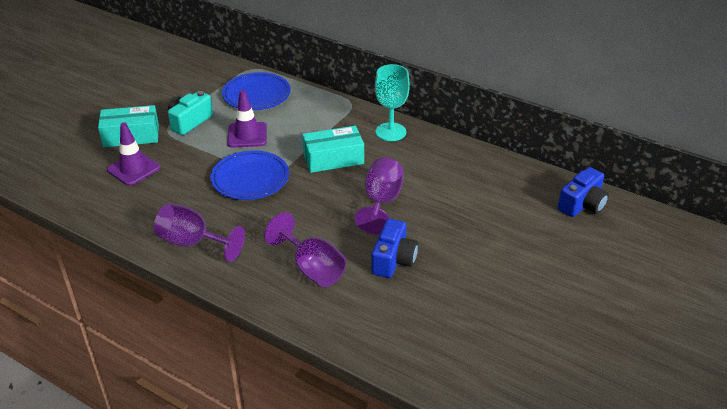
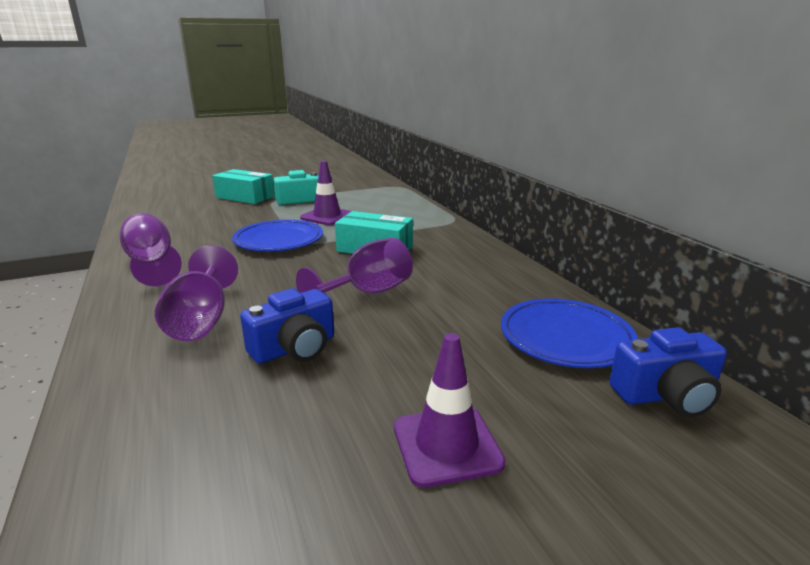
camera: 35 degrees right, 15 degrees down
(133, 169) = (209, 212): purple traffic cone -> purple traffic cone (446, 445)
(256, 95) = (377, 199): blue plate -> blue plate (566, 337)
(390, 132) = (464, 247): turquoise goblet -> none

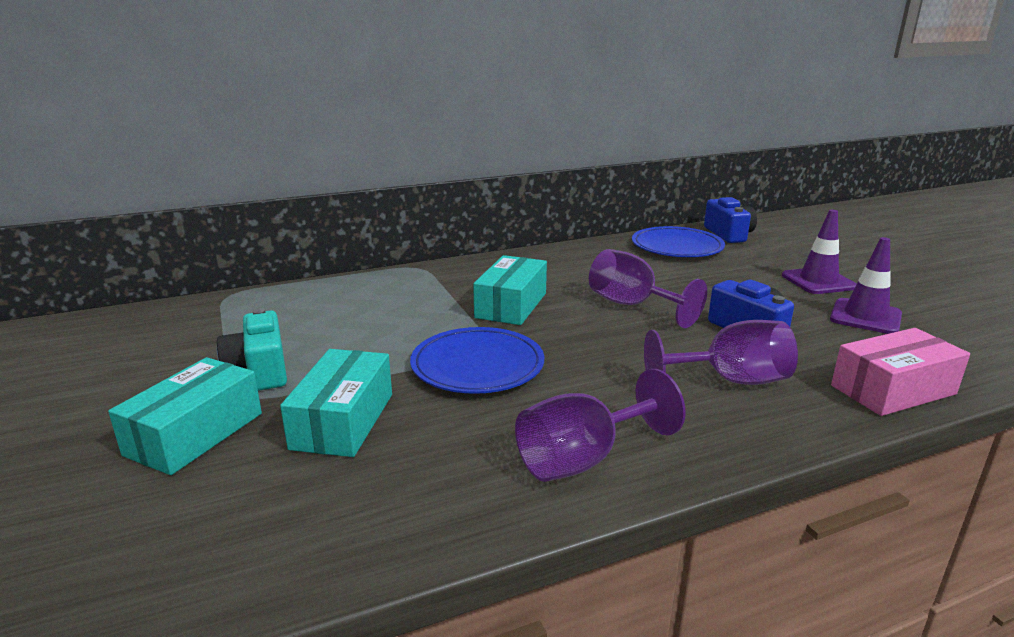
camera: 90 degrees left, 0 degrees up
(117, 410) = (893, 390): none -> pink box
(236, 217) = (343, 421): none -> turquoise box
(327, 216) = (373, 339): purple traffic cone -> purple traffic cone (865, 317)

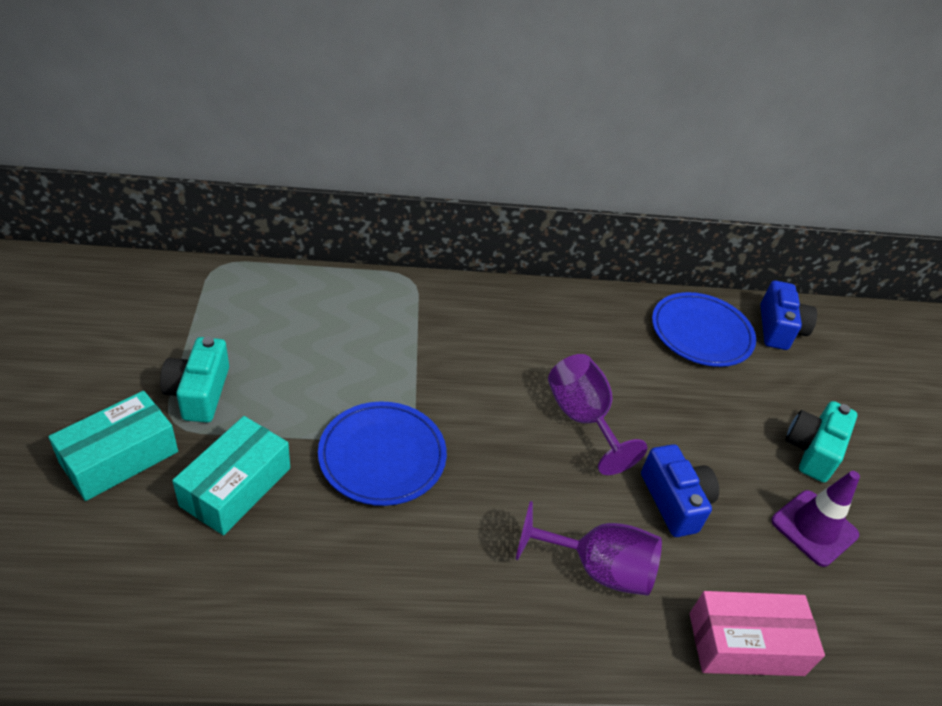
camera: 15 degrees right, 20 degrees up
(511, 305) = (464, 375): turquoise box -> none
(583, 459) = (399, 614): purple goblet -> none
(818, 281) = (812, 450): purple traffic cone -> turquoise camera

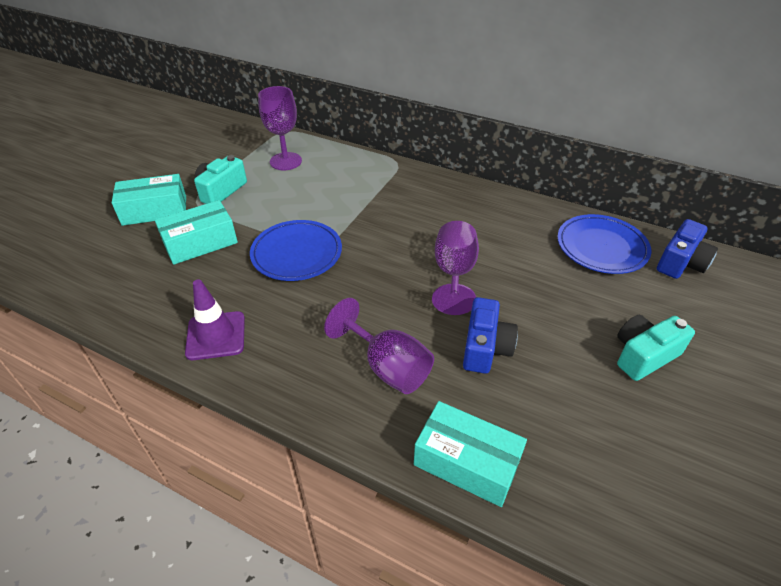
camera: 35 degrees right, 0 degrees up
(258, 316) = (285, 161): none -> purple goblet
(745, 644) = (466, 462): pink box -> turquoise box
(814, 528) = (598, 409): purple traffic cone -> purple traffic cone (216, 336)

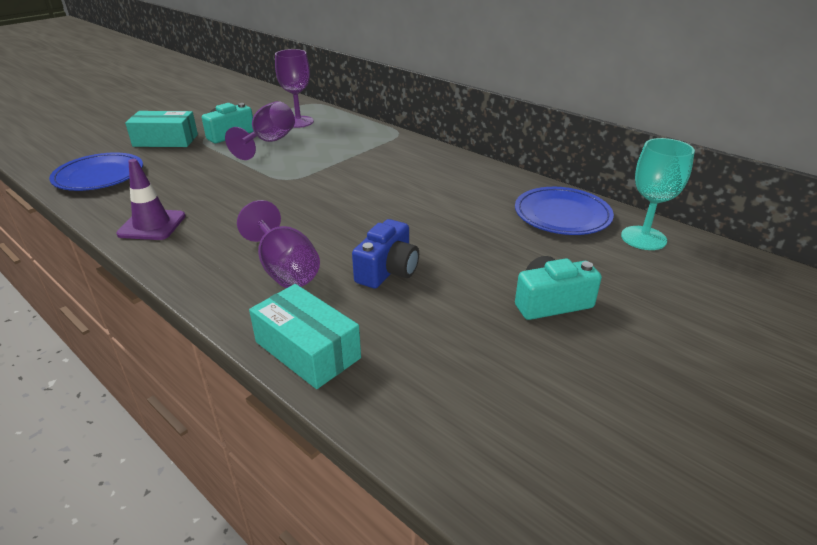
camera: 15 degrees right, 10 degrees down
(200, 243) = (186, 165): turquoise box -> none
(297, 253) = (262, 182): blue plate -> blue plate (99, 176)
(454, 274) = (396, 214): purple goblet -> purple goblet (269, 142)
(681, 262) = (643, 238): blue camera -> turquoise goblet

